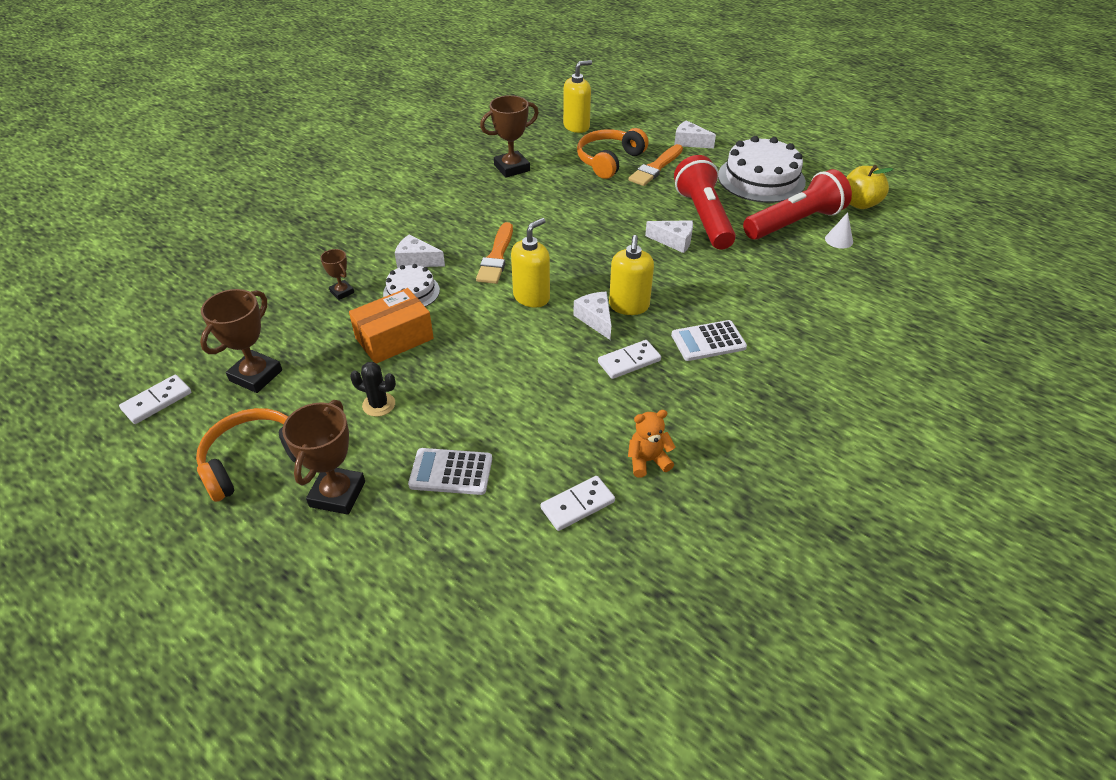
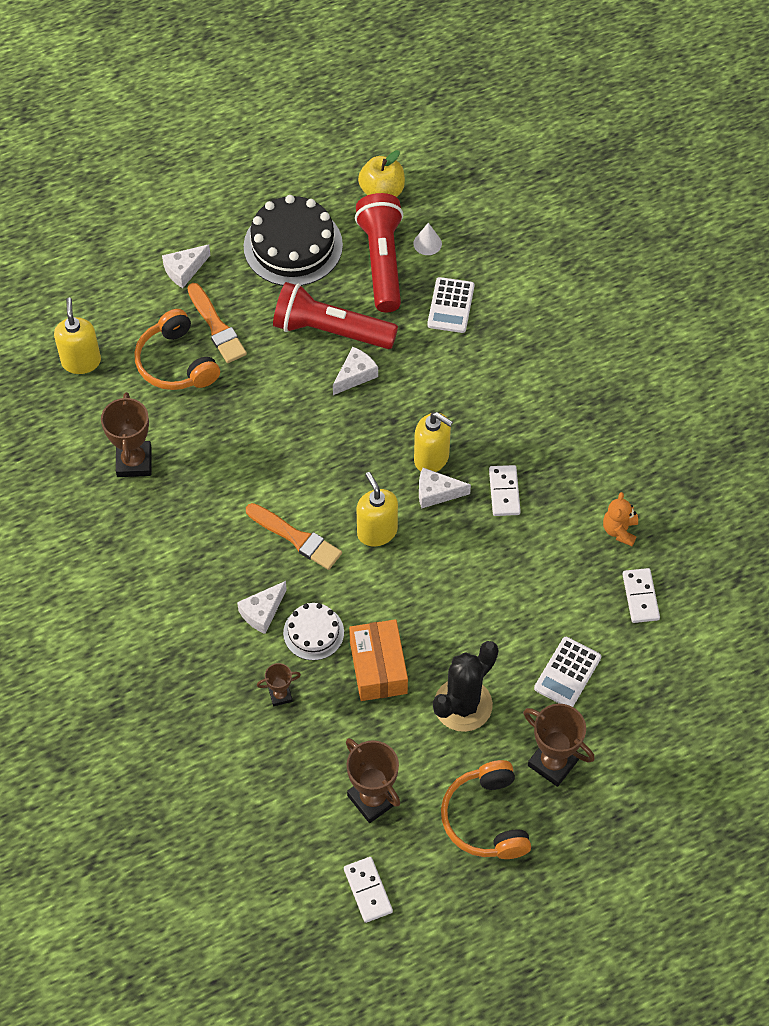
camera: 65 degrees left, 15 degrees up
(379, 404) = (463, 705): black cactus -> black cactus, size x1.87
(708, 341) = (509, 421): white calculator -> white calculator (451, 305)
(761, 179) = (293, 246): white cake -> black cake

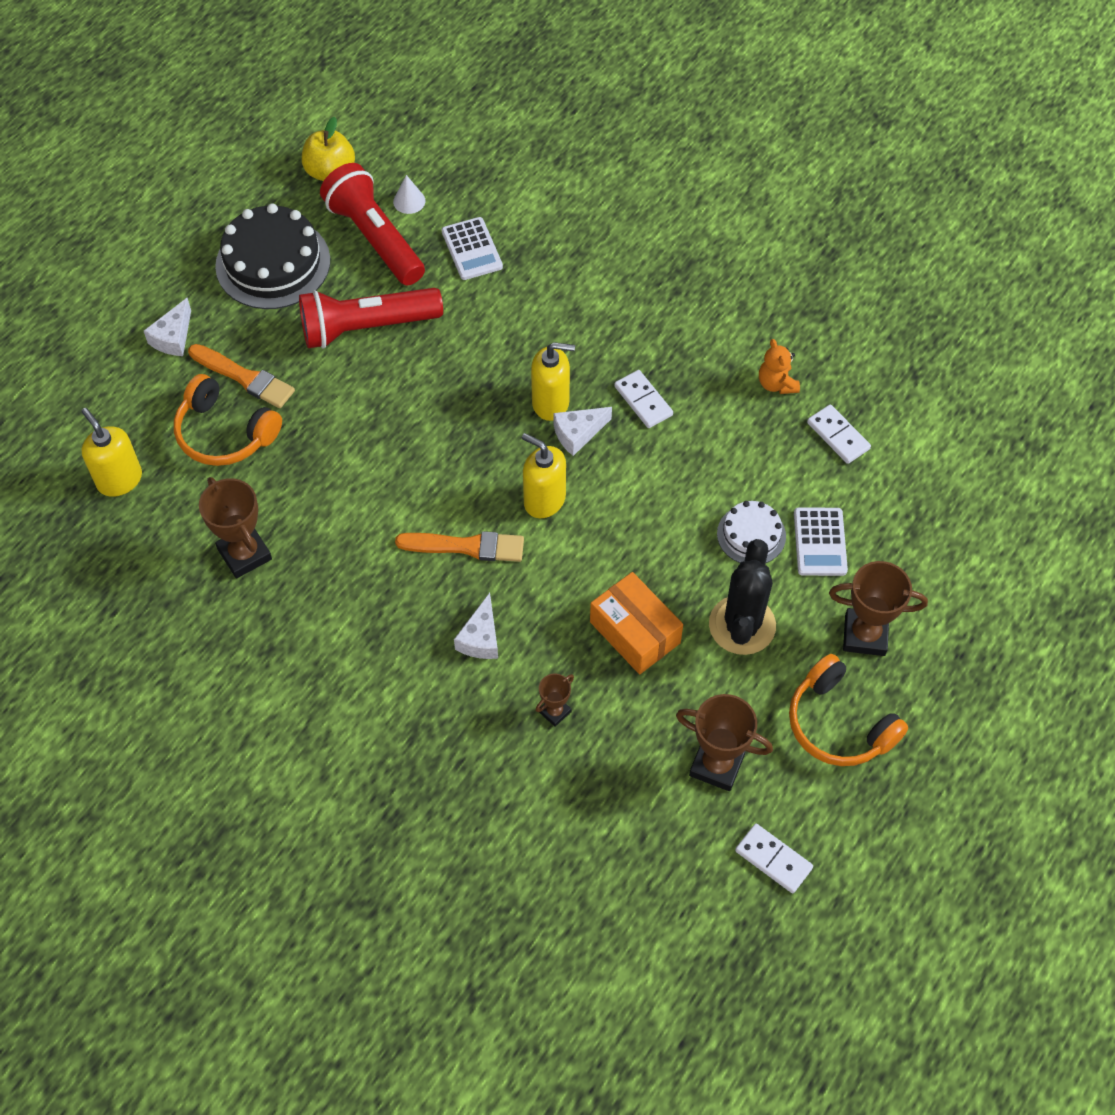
camera: 30 degrees left, 0 degrees up
(313, 632) = (546, 631): white cake -> white cake (751, 535)
(355, 375) = (421, 359): white cheese -> none

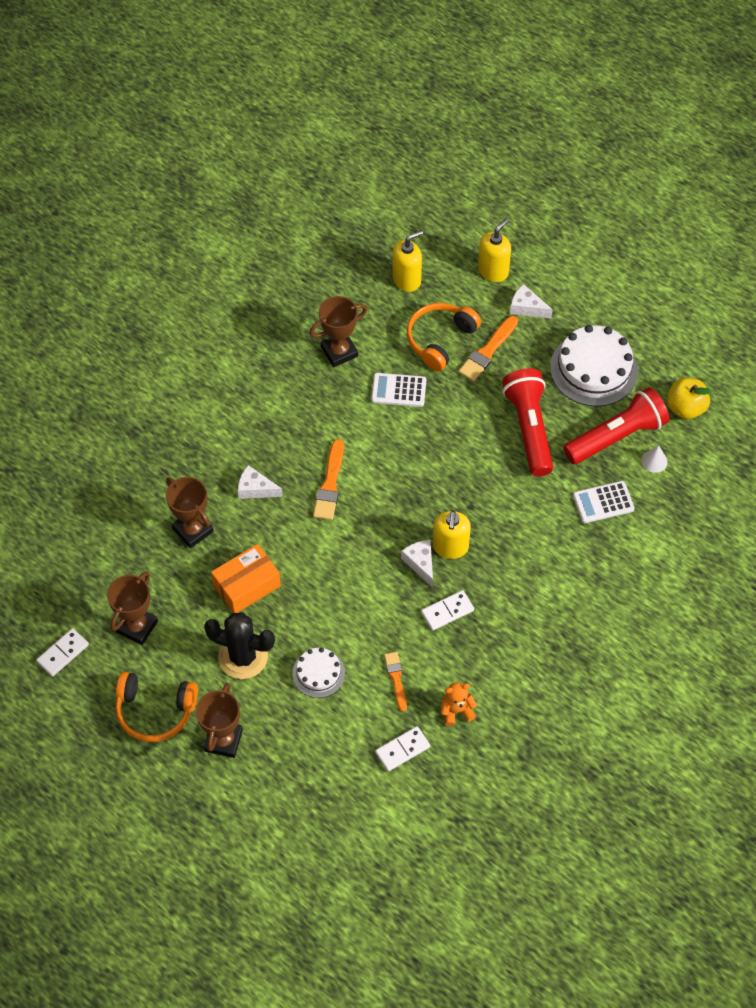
camera: 95 degrees right, 0 degrees up
(273, 263) = (594, 369): black cake -> white cake
(544, 500) = (364, 536): yellow soap dispenser -> yellow soap dispenser (493, 271)
(554, 712) = (193, 530): brown trophy -> brown trophy, size x1.84
(745, 449) = (396, 679): none -> orange brush
(820, 542) = (306, 721): white calculator -> white calculator (398, 390)
(839, 724) = (155, 711): orange headphones -> orange headphones turned 135 degrees counterclockwise

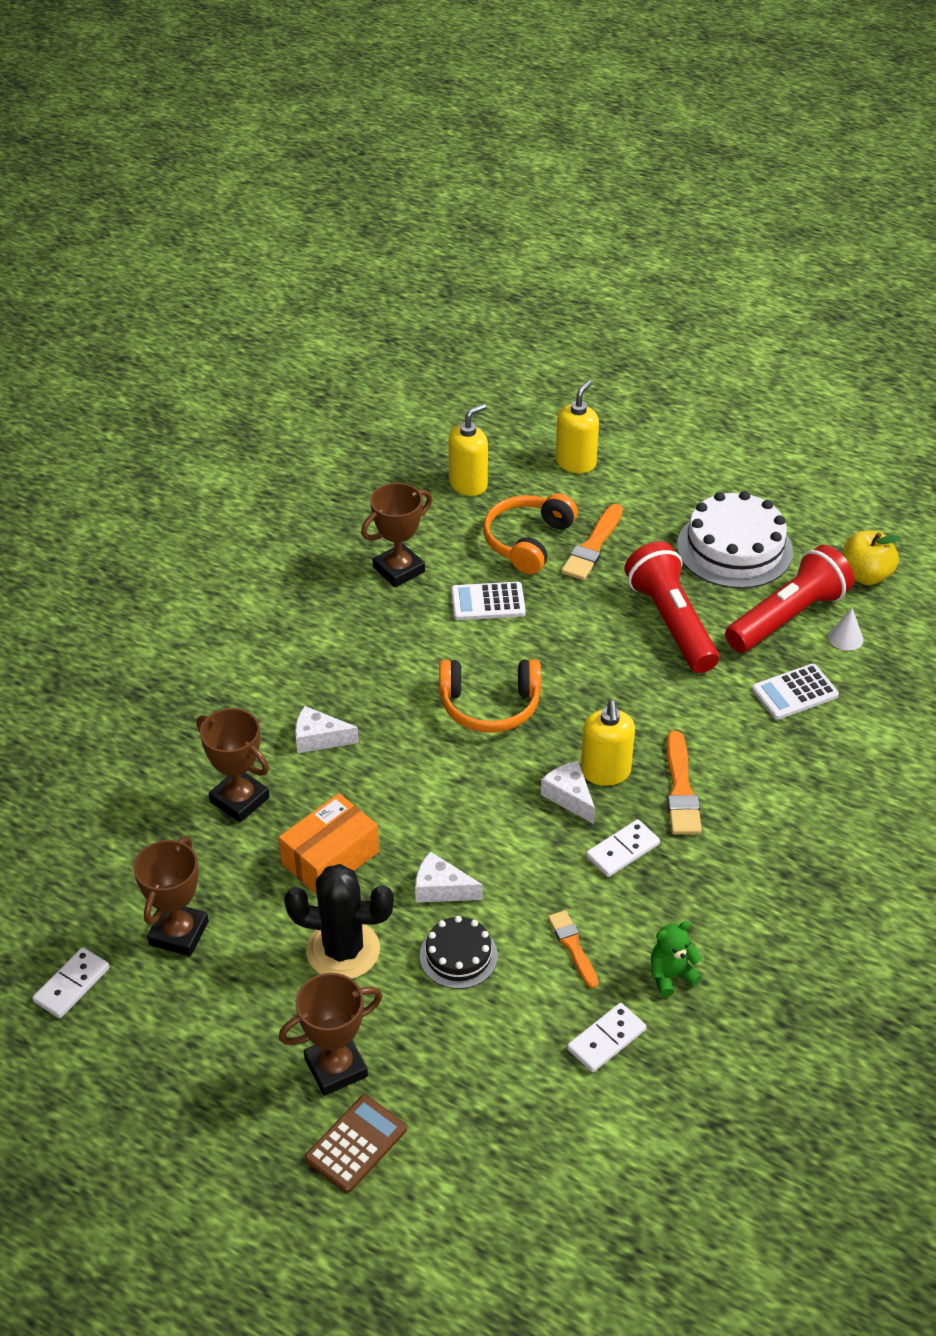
camera: 10 degrees left, 15 degrees down
(155, 711) = (224, 1042): orange headphones -> orange headphones (490, 705)
(223, 740) = (336, 1067): brown trophy -> brown trophy turned 60 degrees clockwise
(227, 795) = (356, 1144): none -> brown calculator
(318, 673) = (458, 956): white cake -> black cake
(330, 484) = (421, 719): orange brush -> orange brush (680, 789)
(456, 711) = (671, 975): orange teddy bear -> green teddy bear
(526, 308) = (629, 495): white cheese -> white cheese (441, 889)

